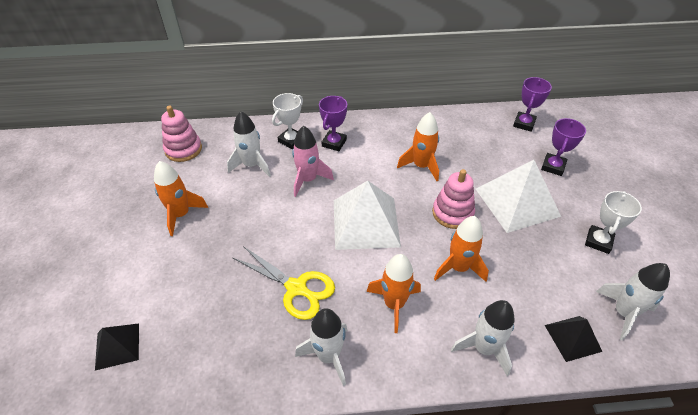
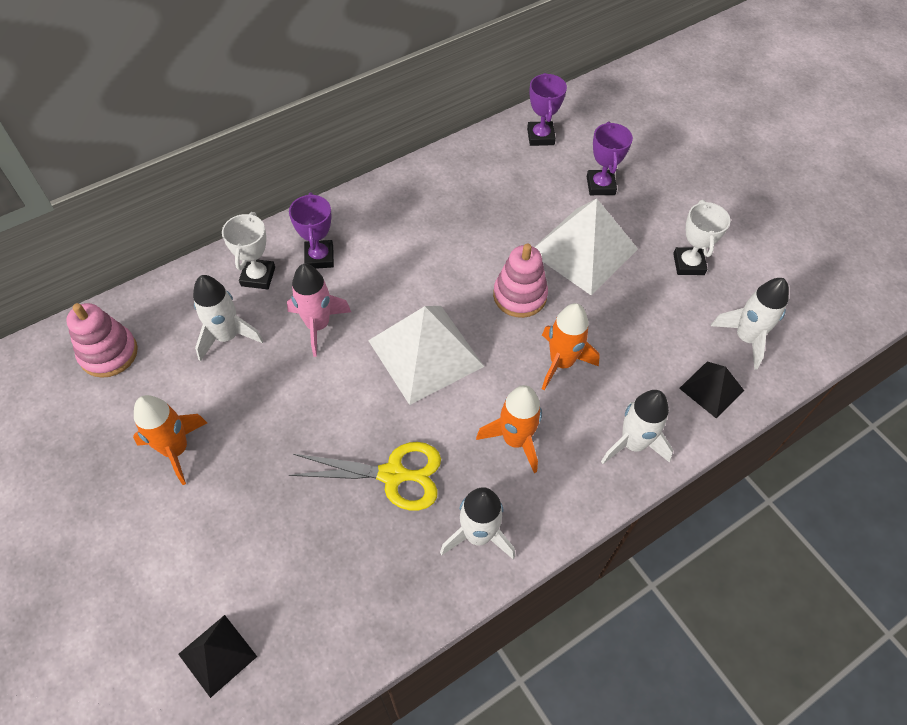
camera: 30 degrees left, 10 degrees up
(421, 166) = (450, 247): orange rocket -> none

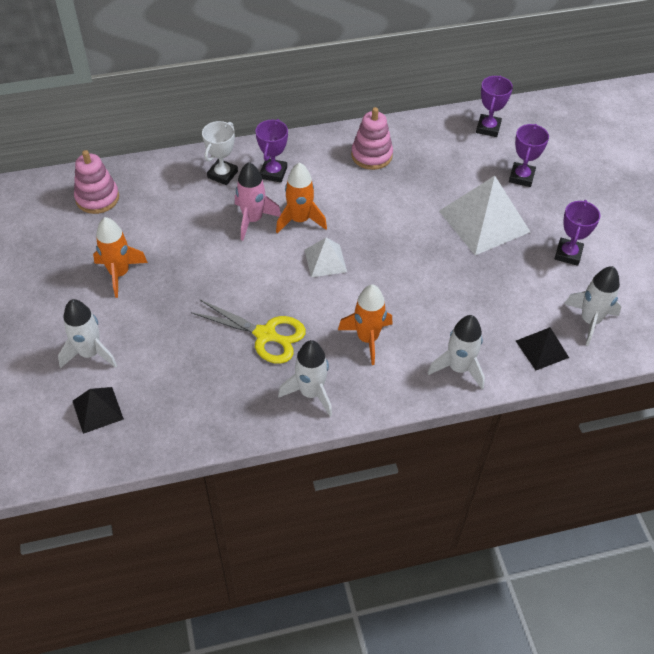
camera: 20 degrees right, 5 degrees down
(227, 336) = (184, 209): white rocket -> white rocket (90, 353)
(425, 353) = (325, 260): white pyramid -> white pyramid, size x0.53
(519, 296) = (417, 240): pink stacking toy -> pink stacking toy (371, 155)
(561, 362) = (428, 296): orange rocket -> orange rocket (300, 220)
(688, 264) = (568, 254): white trophy -> purple trophy

